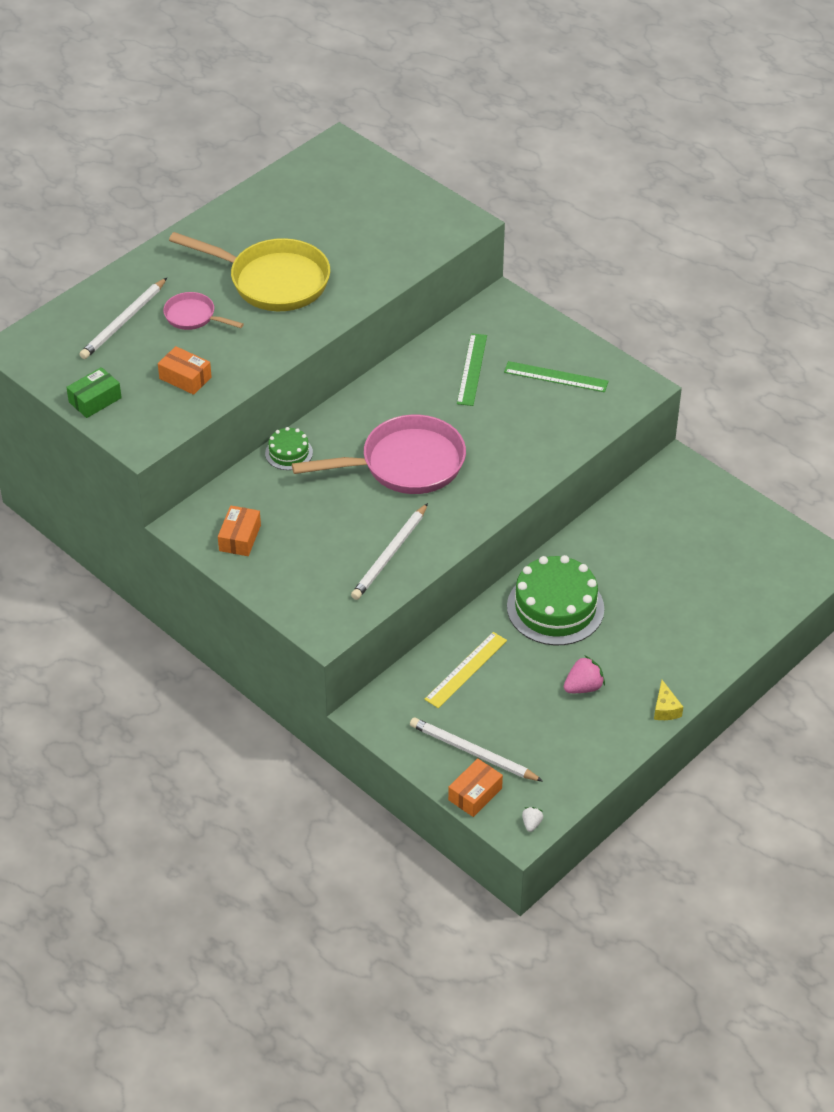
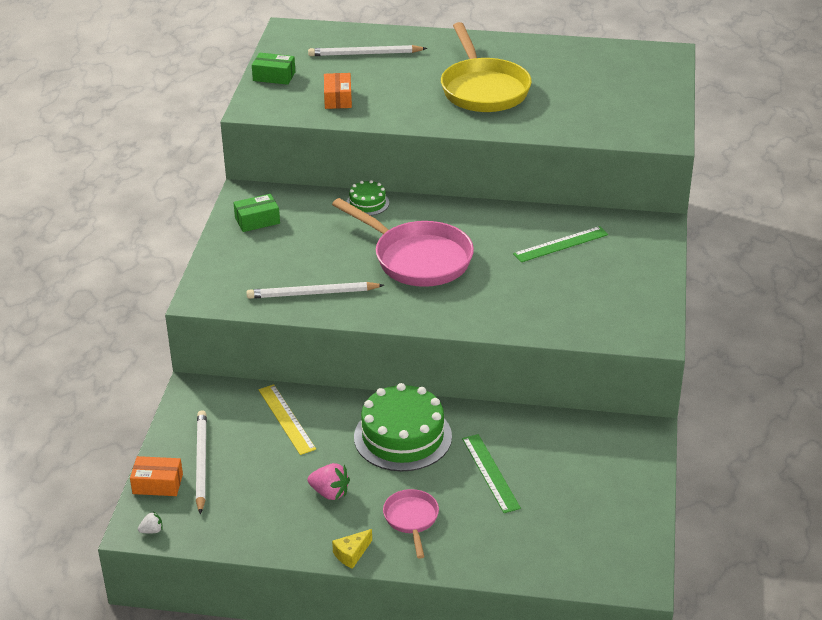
camera: 55 degrees right, 10 degrees down
(193, 317) = (404, 76): pink pan -> pink pan (411, 519)
(240, 538) = (257, 220): orange box -> green box
(466, 670) = (286, 419): yellow ruler -> yellow ruler turned 60 degrees clockwise
(556, 377) = (607, 288): green ruler -> green ruler (490, 473)

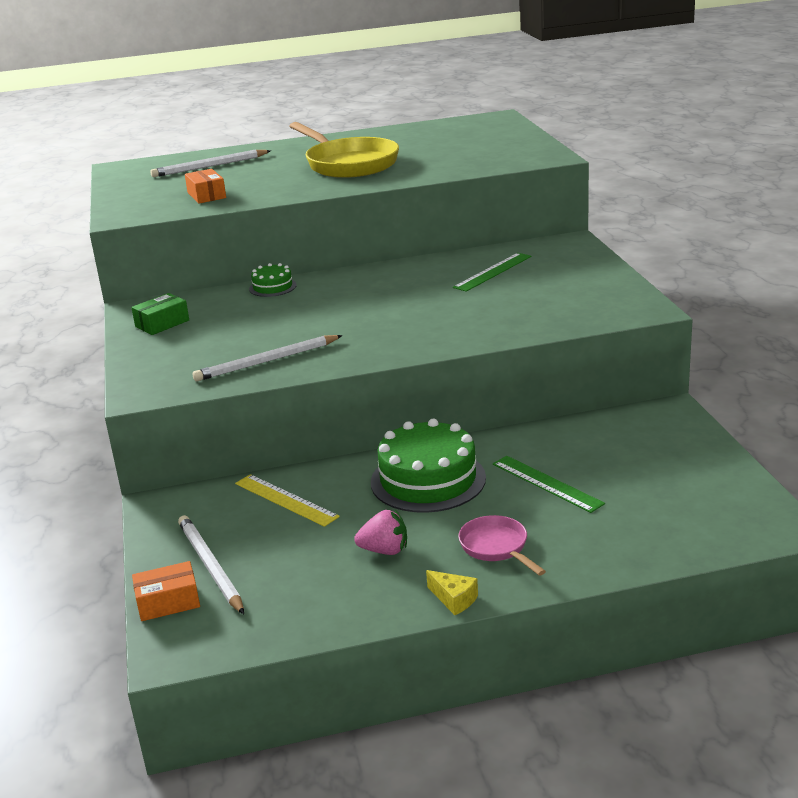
camera: 20 degrees left, 10 degrees down
(152, 530) = (190, 651): white strawberry -> none
(274, 76) = (126, 195): green box -> none
(351, 554) = (454, 599): yellow cheese -> yellow cheese turned 75 degrees counterclockwise
(417, 258) = (358, 312): pink pan -> none

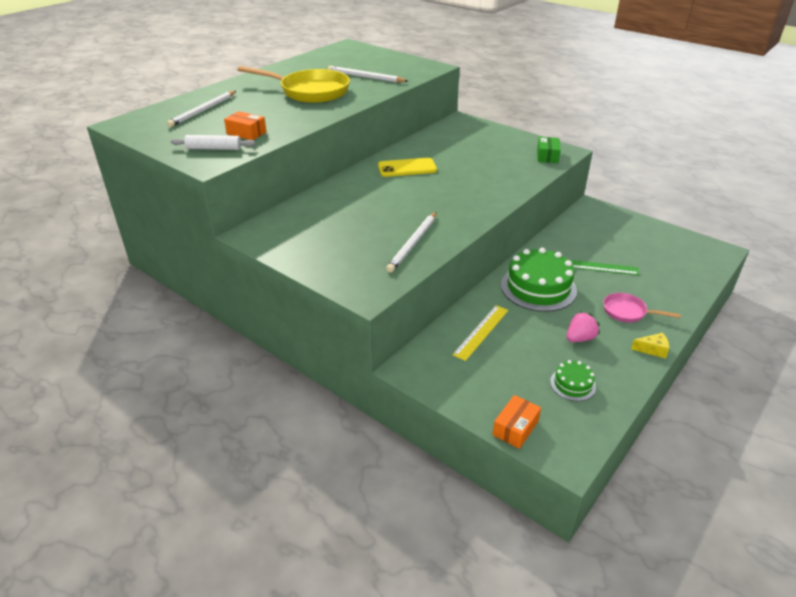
camera: 40 degrees left, 10 degrees up
(152, 204) = (214, 148): none -> white rolling pin
(162, 323) = (291, 239): green box -> green box (547, 156)
(210, 566) = (503, 393): white pencil -> white pencil (365, 77)
(272, 287) = (327, 192): green cake -> green cake (572, 384)
(285, 500) = (481, 332): yellow ruler -> yellow ruler turned 60 degrees counterclockwise
(401, 283) = (407, 168): none -> yellow phone
(493, 272) = (449, 148): green ruler -> none

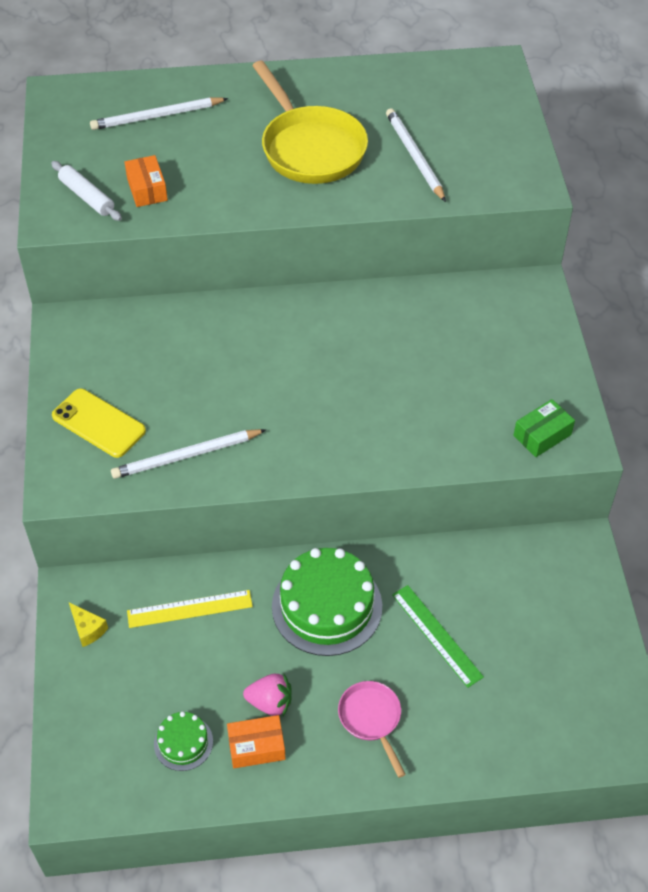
camera: 45 degrees right, 15 degrees up
(407, 168) = (342, 333): yellow phone -> yellow phone (99, 423)
(515, 428) = (70, 734): orange box -> orange box (256, 747)
(652, 350) = (320, 783): yellow cheese -> yellow cheese (88, 629)

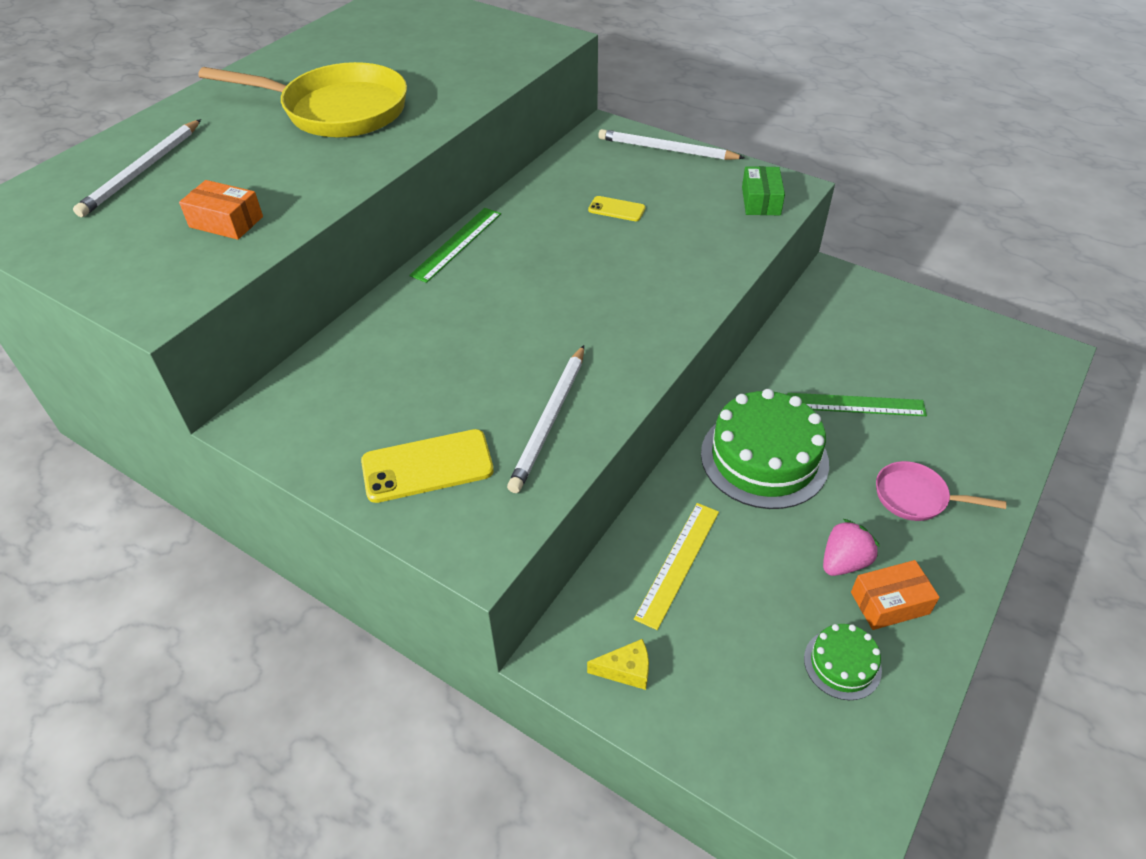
camera: 50 degrees left, 5 degrees down
(87, 197) = (167, 266): white rolling pin -> none
(256, 747) = (890, 603): orange box -> orange box turned 45 degrees clockwise
(307, 298) = (456, 244): none -> green ruler
(414, 156) = (434, 69): white pencil -> white pencil (666, 149)
(438, 357) = (616, 209): none -> yellow phone

